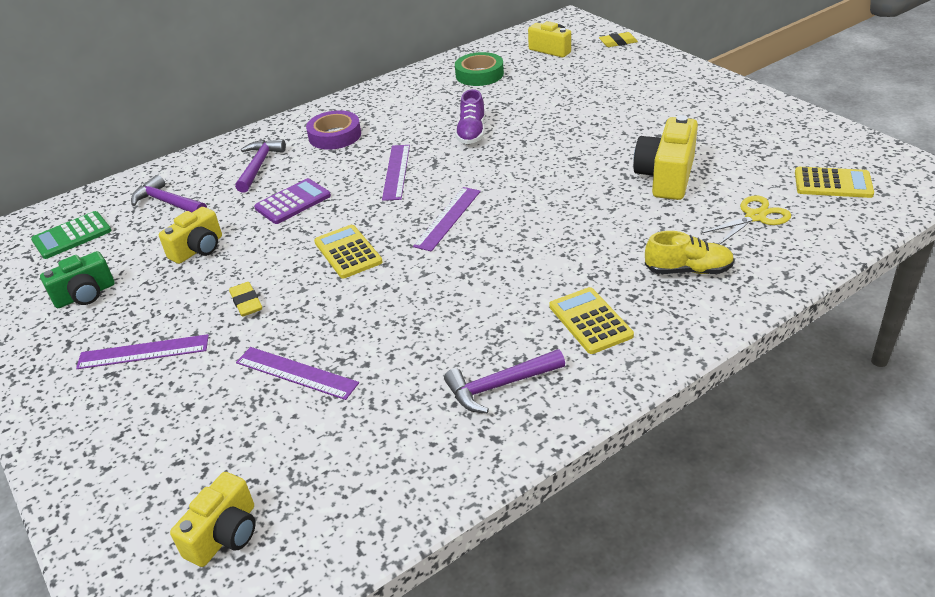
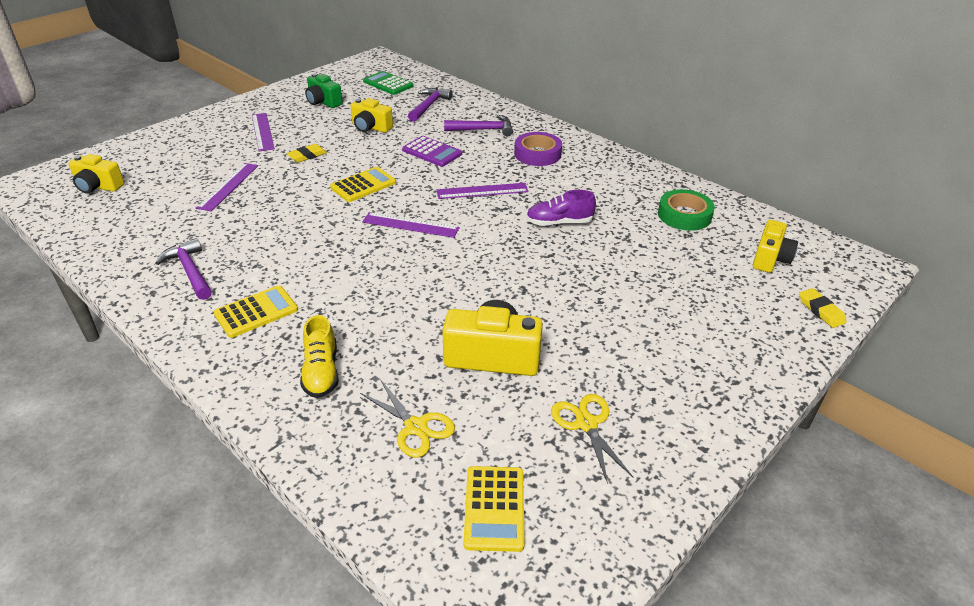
camera: 75 degrees right, 0 degrees up
(743, 141) = (586, 424): none -> yellow scissors

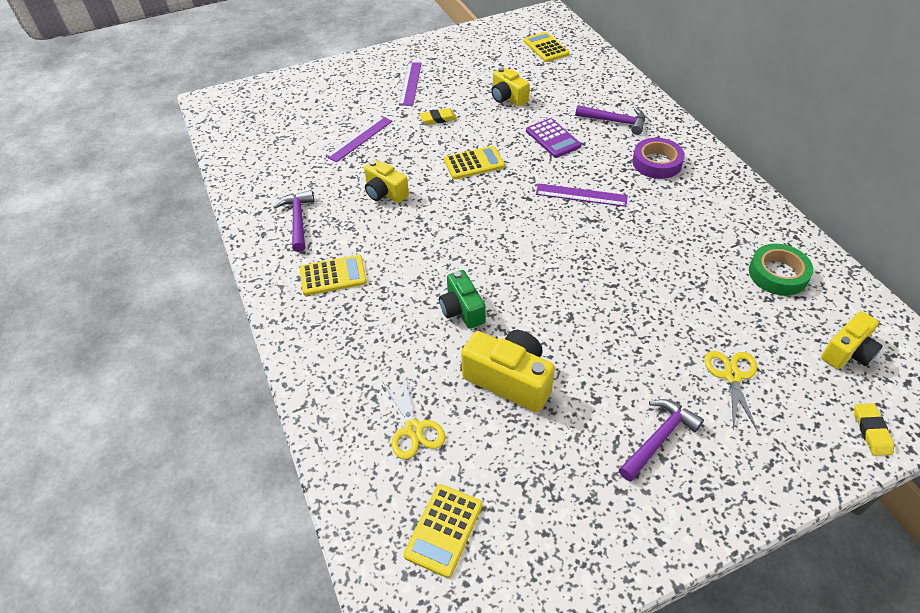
camera: 25 degrees right, 10 degrees up
(98, 186) = (259, 116): yellow camera -> yellow camera (385, 193)
(321, 372) = (360, 351): yellow shoe -> none
(323, 102) = (477, 59): green camera -> green camera (462, 310)
(388, 84) = (546, 47): green calculator -> yellow calculator
(410, 225) = (497, 218): purple ruler -> none
(429, 106) = (574, 82): purple hammer -> purple hammer (659, 438)
(559, 222) = (640, 250): purple shoe -> none
(586, 424) = (561, 477): yellow scissors -> yellow scissors (732, 376)

